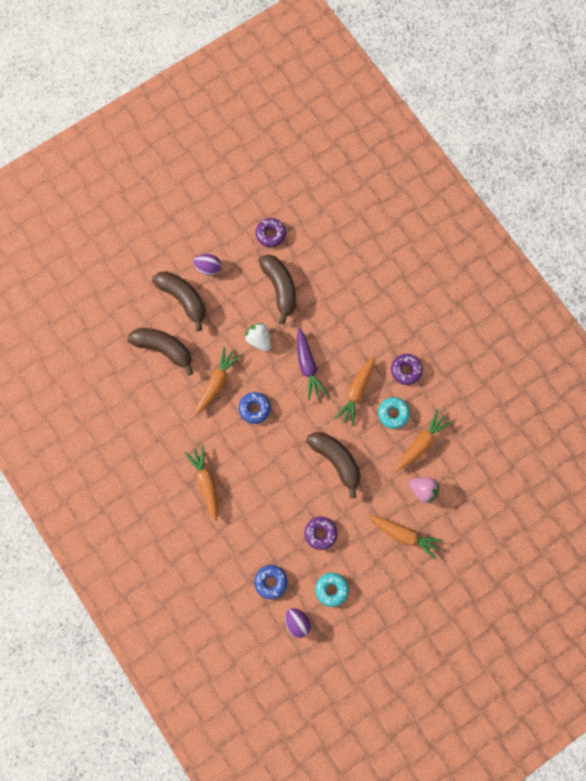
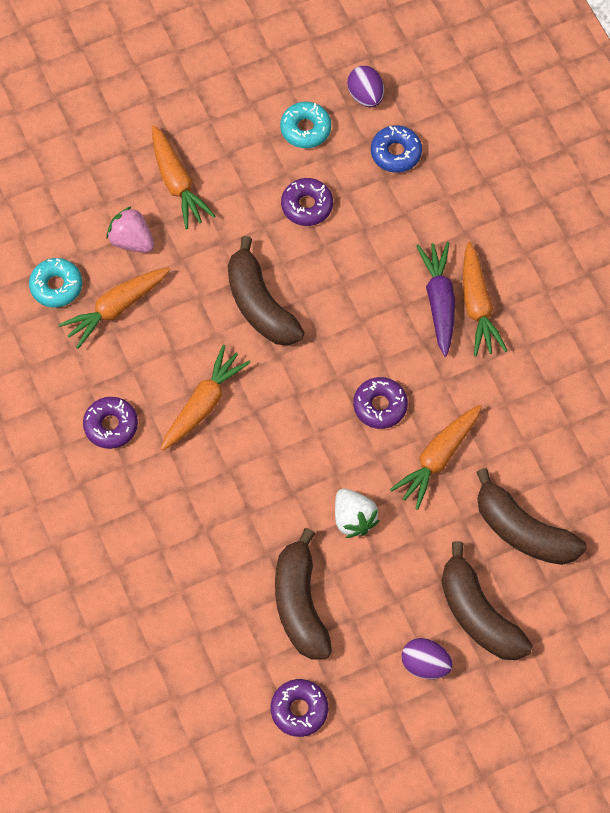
camera: 170 degrees left, 10 degrees down
(254, 408) = (380, 406): blue donut -> purple donut
(307, 366) = (277, 459): purple carrot -> purple carrot (439, 301)
(393, 413) = (150, 360): turquoise donut -> turquoise donut (56, 286)
(404, 535) = (177, 183): orange carrot -> orange carrot turned 150 degrees counterclockwise

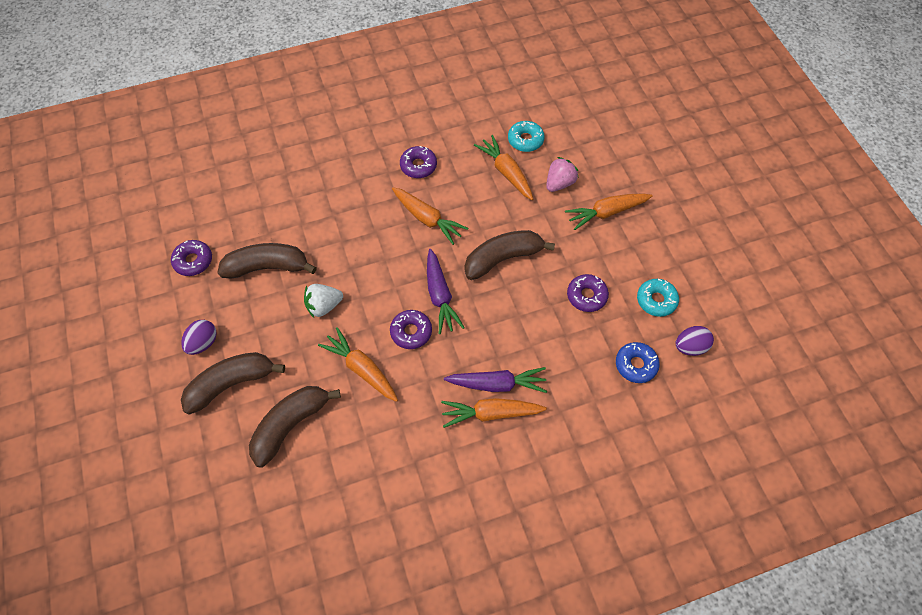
camera: 95 degrees right, 5 degrees down
(324, 376) = (440, 296): none -> purple carrot

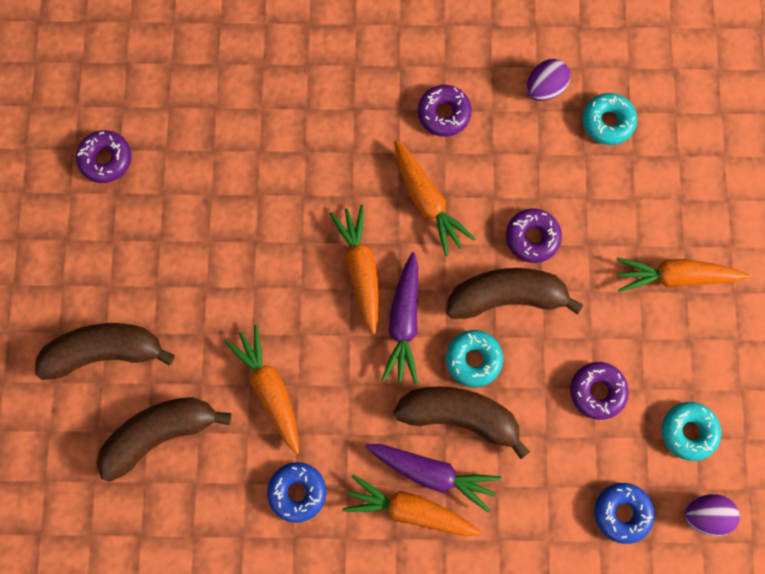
camera: 20 degrees right, 15 degrees up
(203, 343) = (86, 282): purple egg -> purple egg (544, 88)
(268, 267) = (197, 201): brown banana -> brown banana (459, 416)
(324, 306) = (251, 284): white strawberry -> none
(406, 430) = (297, 492): none -> blue donut
(411, 332) = (349, 360): purple donut -> purple donut (532, 237)
(496, 303) = (473, 359): none -> turquoise donut
(506, 172) = (560, 165): orange carrot -> orange carrot (361, 269)
(559, 183) = (628, 208): pink strawberry -> none

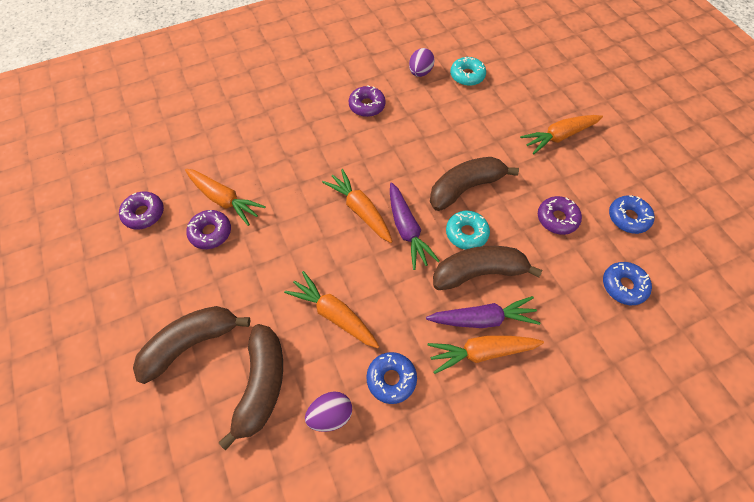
camera: 25 degrees left, 15 degrees down
(160, 433) = (262, 385): brown banana -> brown banana turned 150 degrees clockwise
(427, 201) = (383, 155): orange carrot -> orange carrot (224, 200)
(532, 237) = (460, 149): purple donut -> purple donut (211, 232)
(688, 431) = (628, 218): turquoise donut -> blue donut
(704, 514) = (674, 262): purple egg -> purple egg (330, 414)

